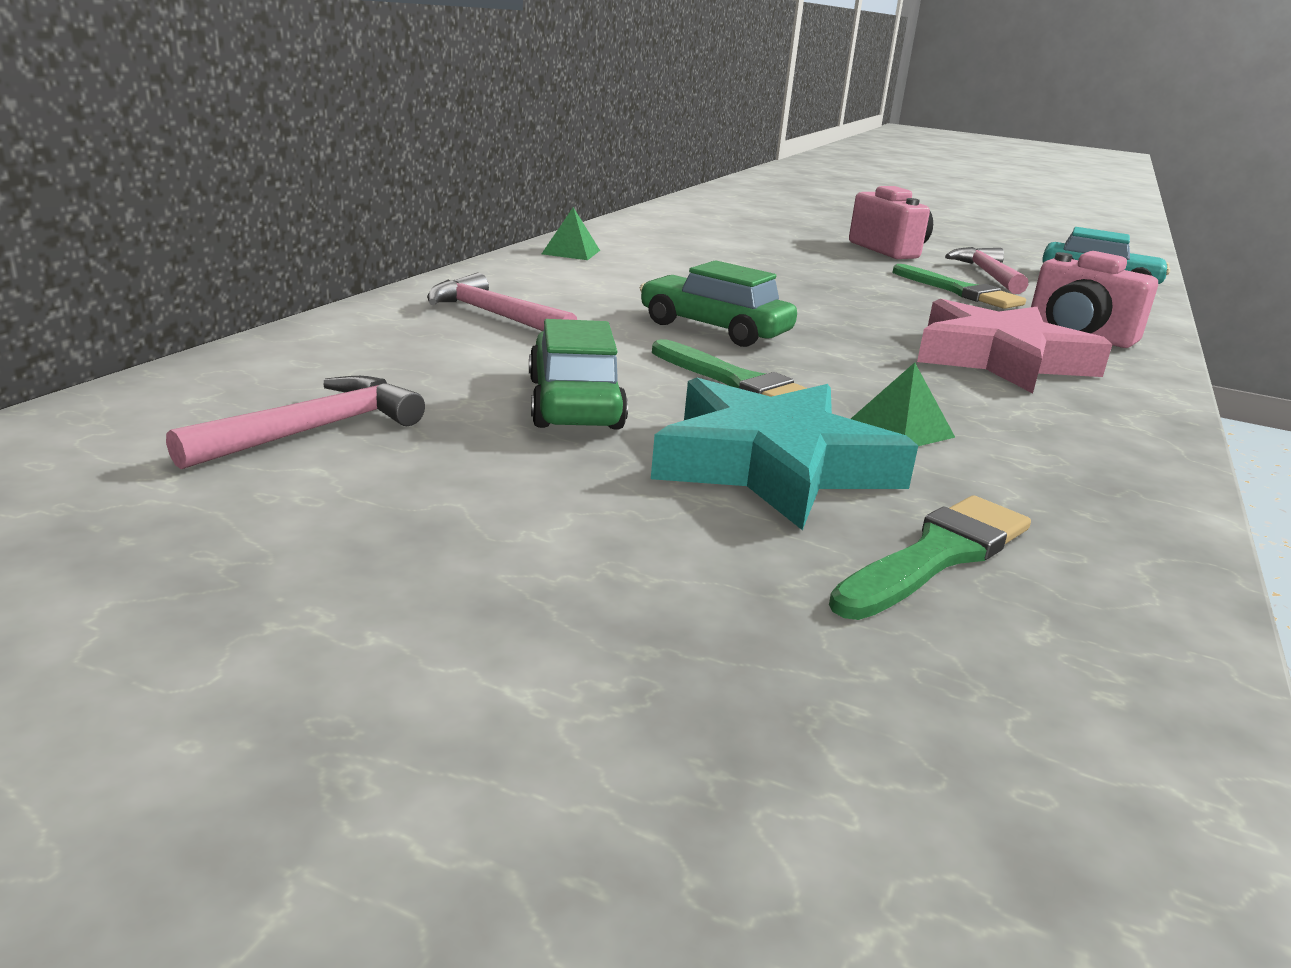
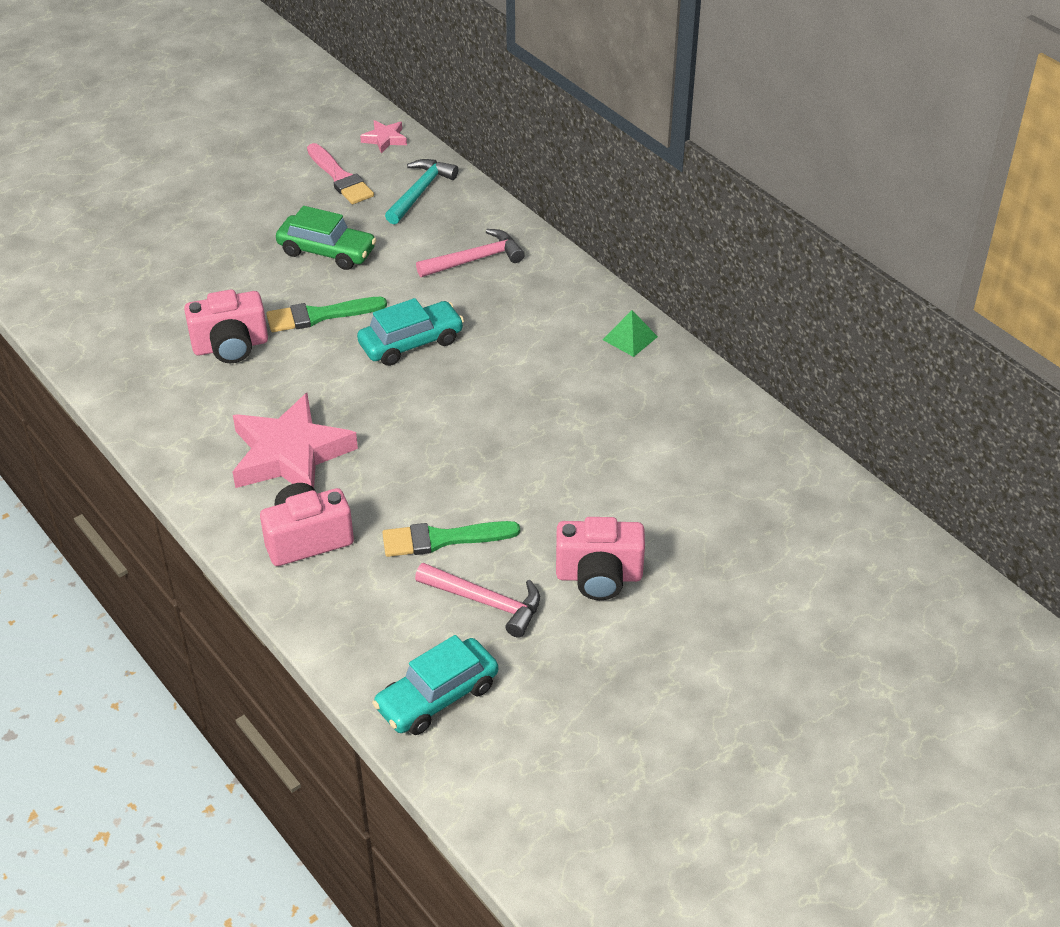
camera: 120 degrees right, 20 degrees up
(131, 412) = (385, 139): none -> pink star
(314, 430) = (340, 178): pink hammer -> pink brush
(329, 363) = (420, 191): none -> turquoise hammer
(714, 329) = (411, 343): green car -> turquoise car
(772, 466) = (226, 286): turquoise star -> none
(900, 429) = (230, 346): green pyramid -> pink camera
(937, 555) = (132, 296): green brush -> none

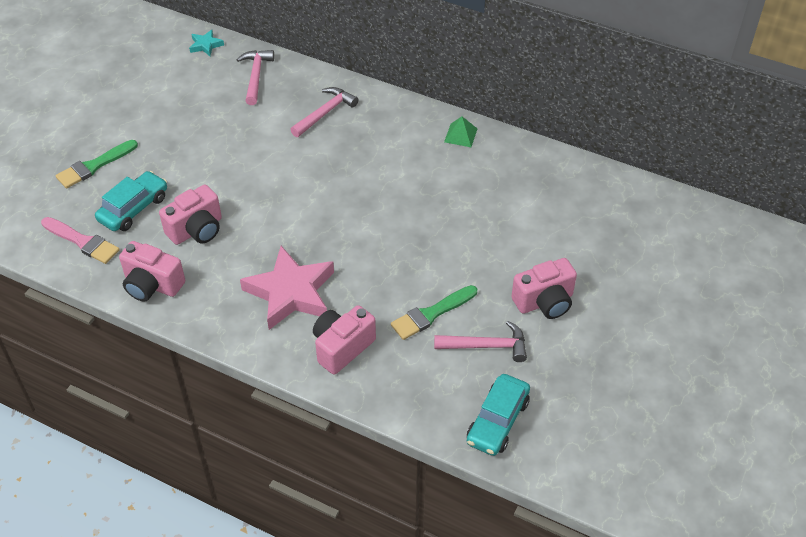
camera: 25 degrees left, 5 degrees up
(139, 391) = (152, 285): none -> pink camera
(320, 315) = (245, 187): green brush -> green brush (94, 166)
(327, 251) = (219, 139): green car -> none
(340, 178) = (193, 82): pink brush -> pink brush (82, 241)
(385, 139) = (206, 45): pink star -> turquoise star
(411, 343) = (320, 185): turquoise car -> turquoise car (134, 208)
(420, 191) = (256, 76): turquoise hammer -> pink hammer

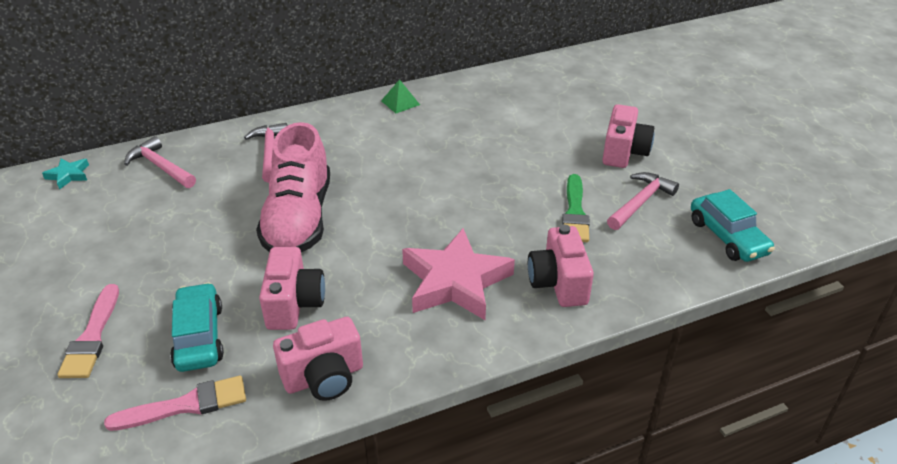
camera: 50 degrees left, 10 degrees down
(94, 166) = (92, 337): green brush -> pink brush
(273, 176) = (299, 219): none -> pink shoe

